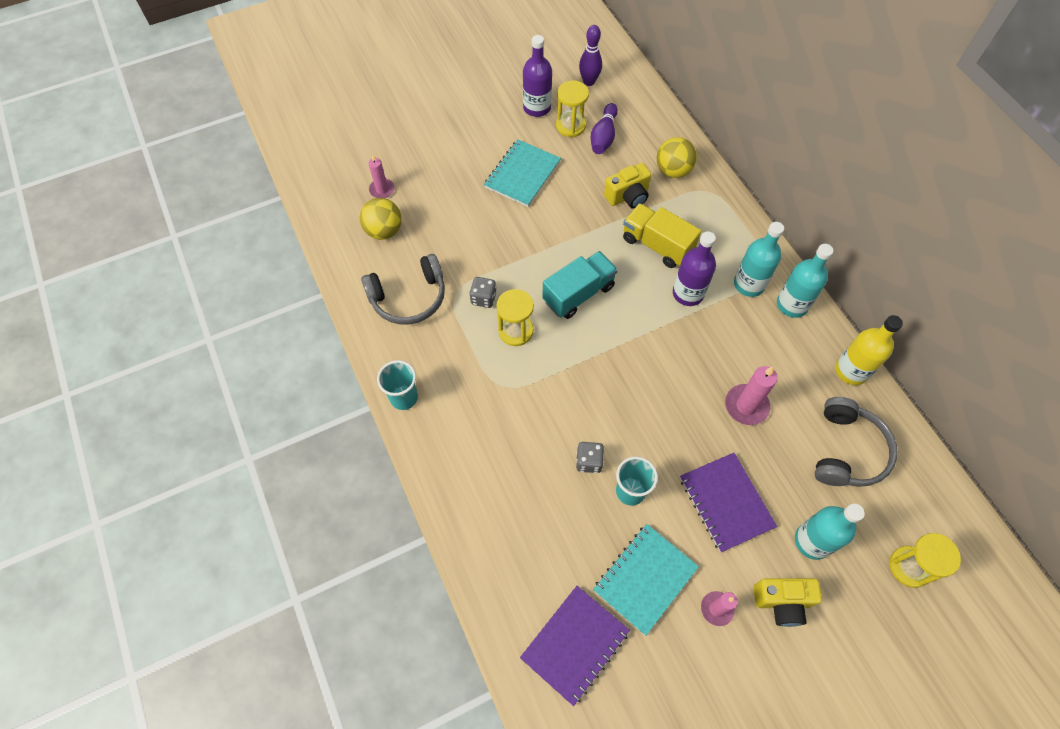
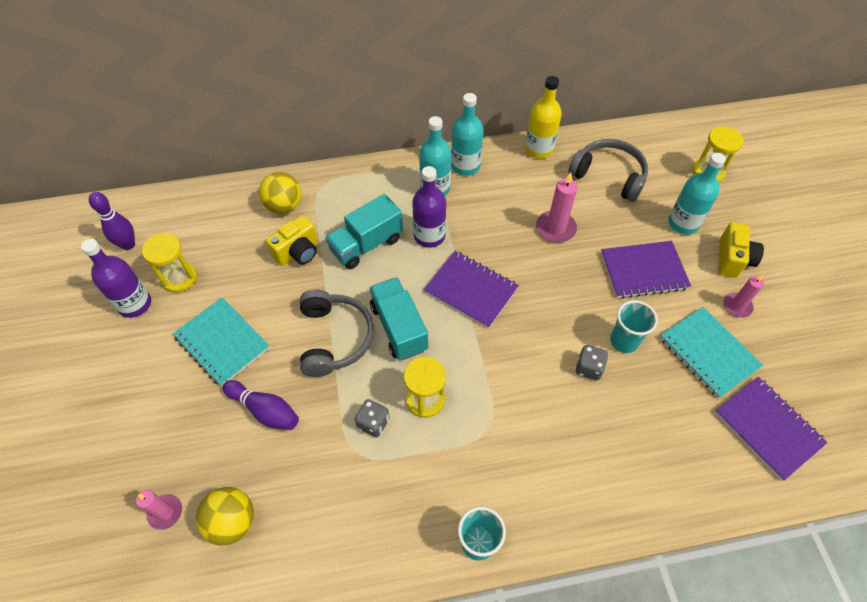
camera: 75 degrees left, 5 degrees down
(409, 298) = (344, 509): grey headphones -> grey headphones (334, 338)
(603, 136) = (211, 252): purple bowling pin -> purple bowling pin (265, 410)
(628, 196) = (298, 252): yellow camera -> yellow camera turned 60 degrees clockwise
(639, 342) = (471, 290): none -> purple notebook
(657, 245) = (366, 244): yellow truck -> turquoise truck

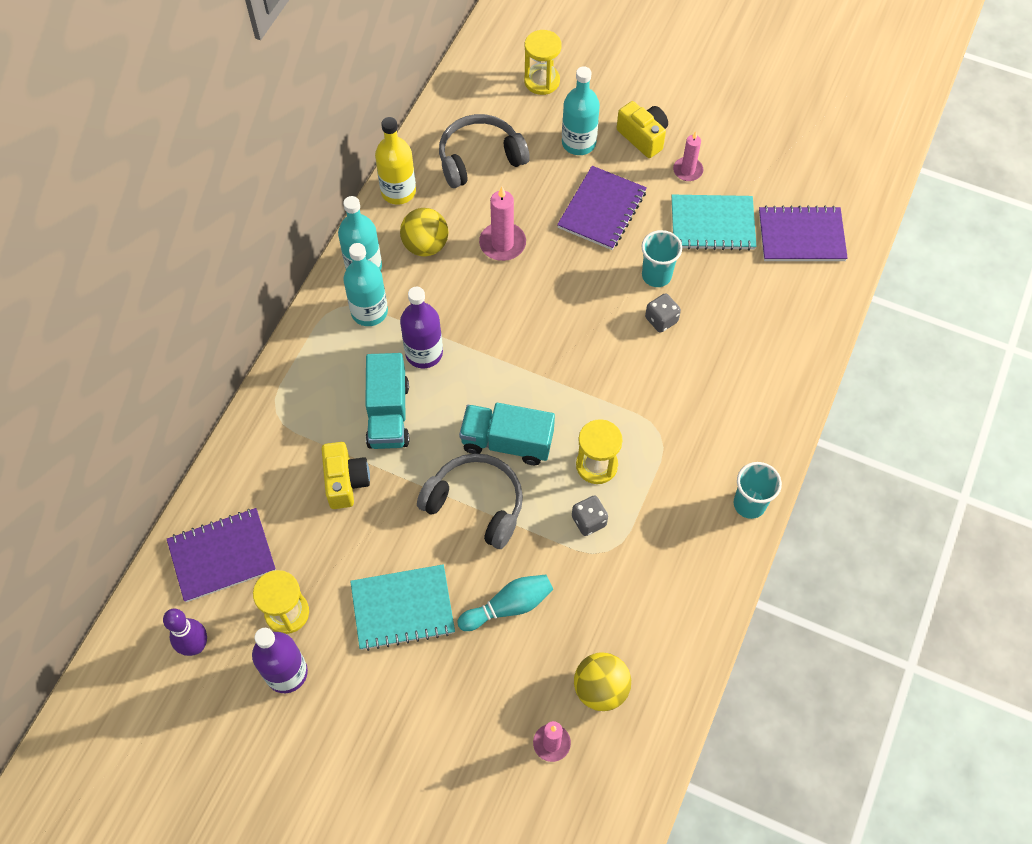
camera: 55 degrees left, 5 degrees up
(265, 410) = (508, 606): purple bowling pin -> turquoise bowling pin
(284, 206) = (273, 463): yellow ball -> yellow ball (425, 245)
(471, 290) = (514, 357): purple notebook -> purple notebook (222, 556)

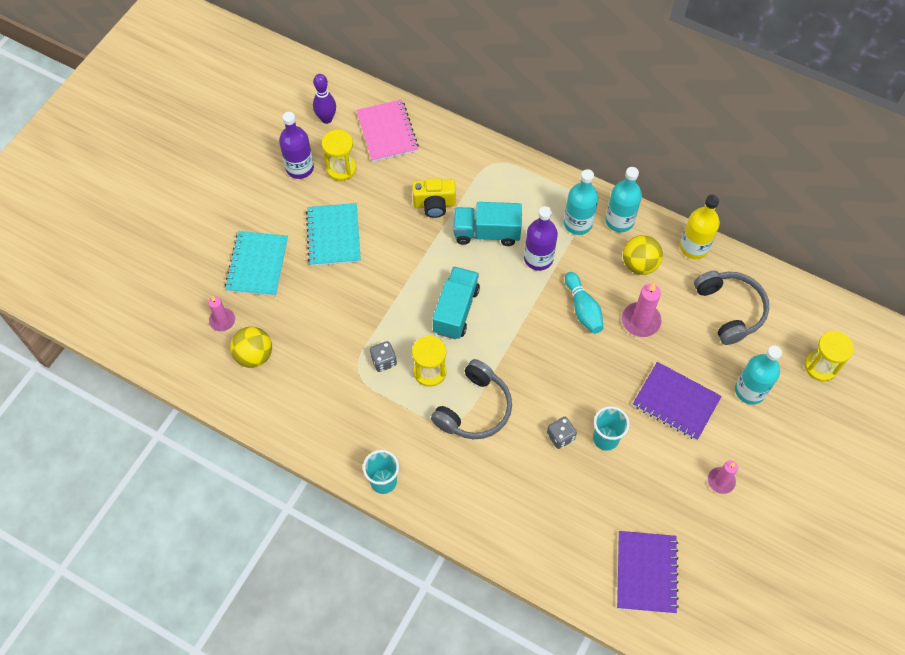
camera: 95 degrees right, 0 degrees up
(222, 556) = (387, 132): purple notebook -> pink notebook
(476, 504) = (407, 286): grey headphones -> grey headphones (474, 409)
(508, 606) = (325, 301): turquoise bowling pin -> turquoise bowling pin (583, 309)
(643, 137) = (759, 446): yellow camera -> none
(712, 224) = (660, 494): turquoise notebook -> turquoise notebook (257, 265)

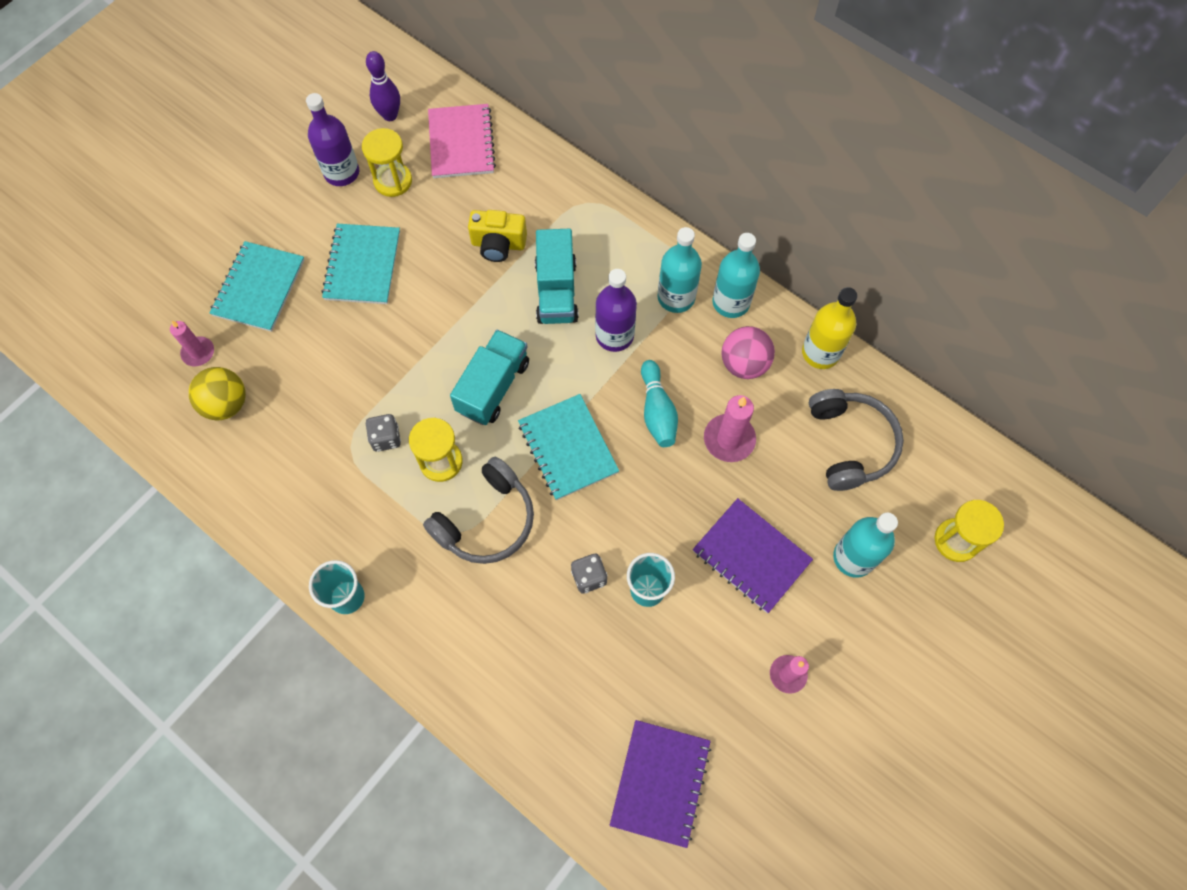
camera: 10 degrees right, 5 degrees up
(487, 232) = (556, 291): turquoise truck -> turquoise truck turned 105 degrees counterclockwise
(522, 346) = (568, 448): none -> turquoise notebook
(639, 264) = (744, 364): yellow ball -> pink ball

